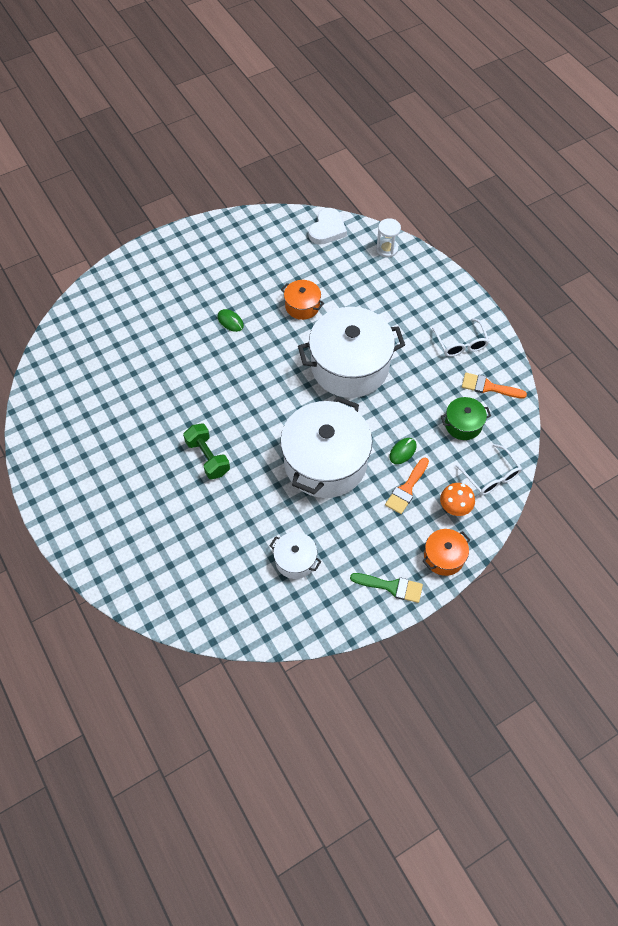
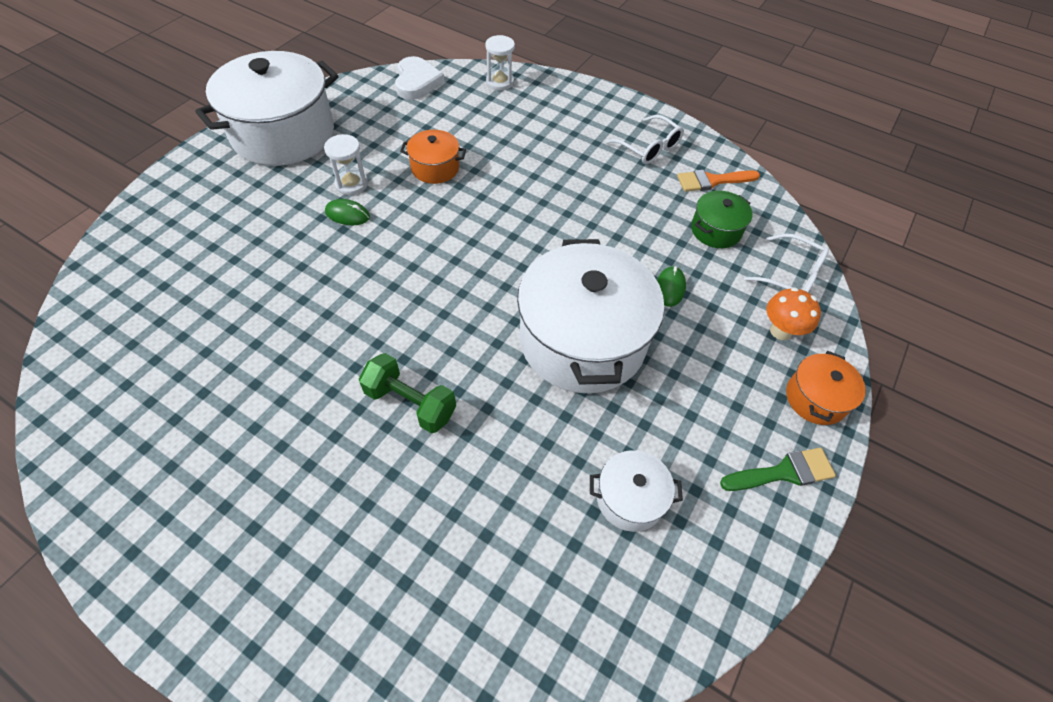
camera: 30 degrees left, 5 degrees down
(243, 299) = (351, 184): none -> white hourglass
(350, 366) = (537, 214): white pot -> white pot (283, 134)
(406, 489) = (707, 331): orange brush -> none

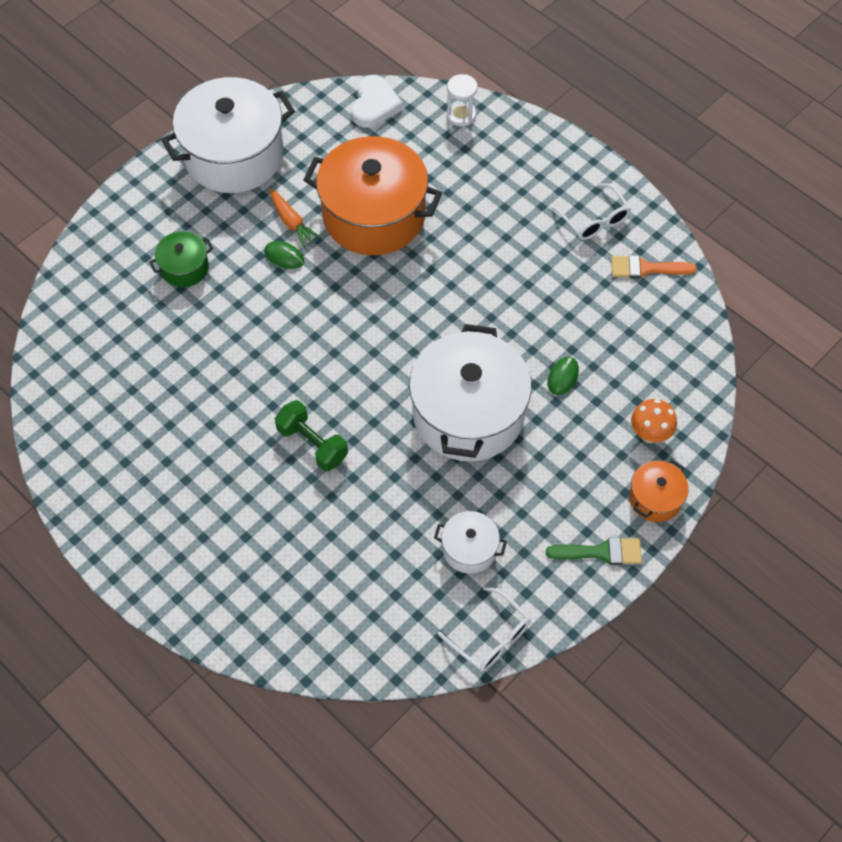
camera: 15 degrees right, 5 degrees up
(351, 184) = (292, 223): white hourglass -> orange carrot
(435, 168) = (373, 215): orange pot -> orange pot, size x2.17
(716, 230) = (628, 324): green pot -> green pot (184, 268)
(791, 275) = (683, 382): white glasses -> white glasses (491, 637)

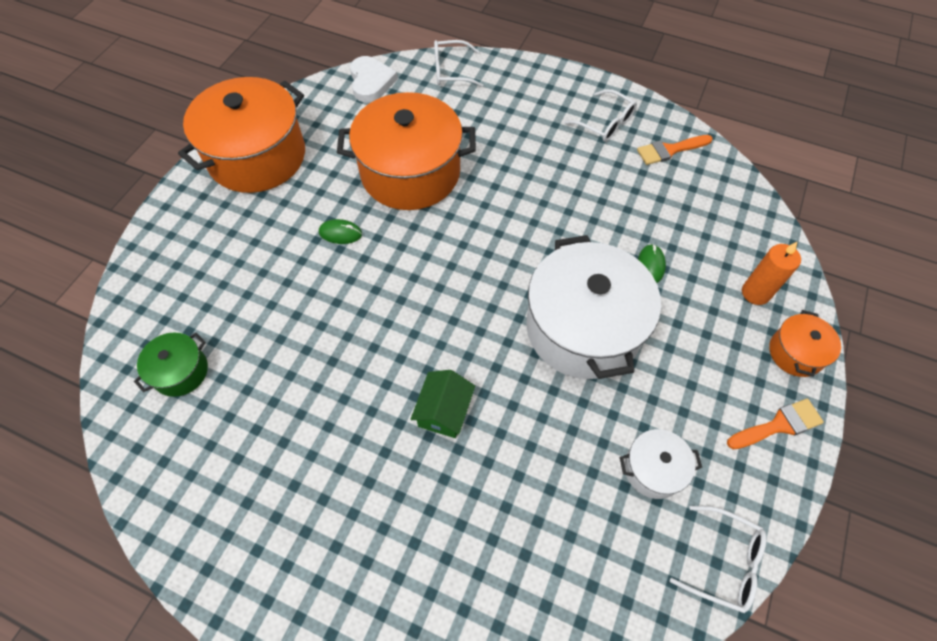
camera: 20 degrees left, 0 degrees up
(184, 268) = (244, 273): green pot -> green pot (180, 371)
(234, 155) = (257, 156): white pot -> orange pot
(292, 223) = (336, 200): orange carrot -> none
(312, 444) = (444, 411): green dumbbell -> green house
(461, 115) = (450, 71): white hourglass -> white glasses
(601, 552) = (779, 425): green brush -> orange brush
(649, 434) = (755, 293): orange mushroom -> orange candle

